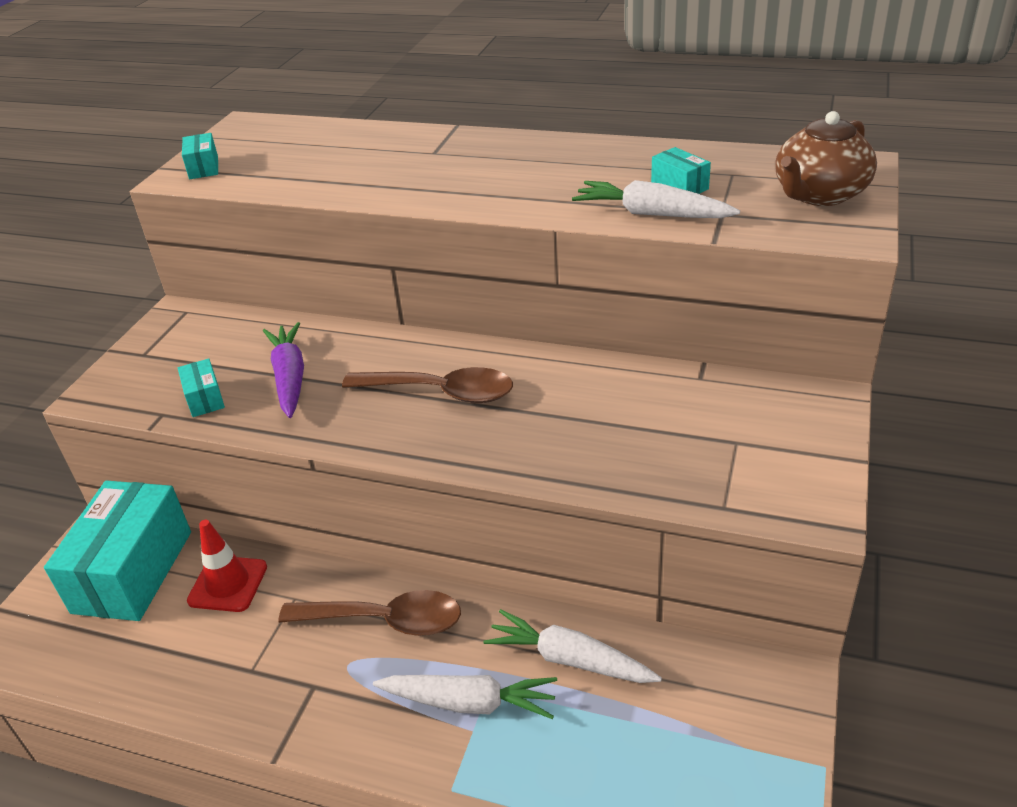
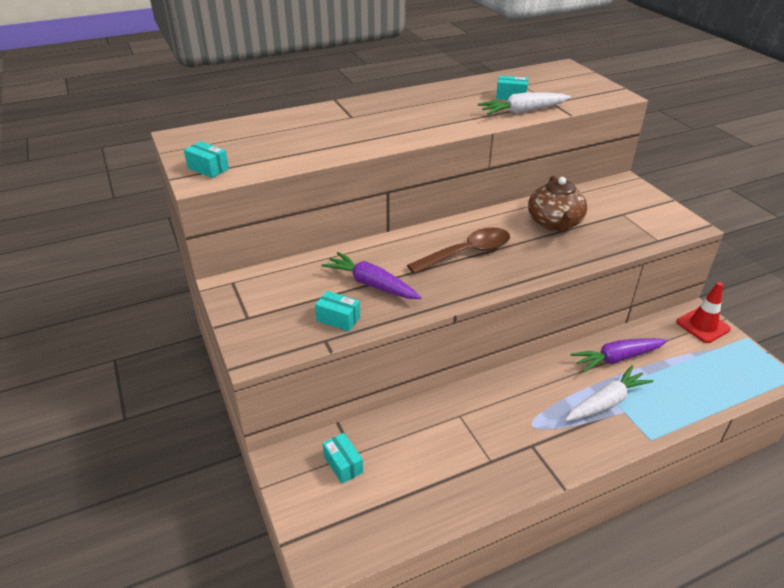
camera: 45 degrees left, 0 degrees up
(133, 571) = (343, 464): turquoise box -> turquoise box, size x0.42
(228, 584) = (412, 433): red traffic cone -> red traffic cone (703, 326)
(385, 620) = (519, 395): brown spoon -> none
(570, 659) = (617, 358): white carrot -> purple carrot
(819, 194) = (574, 83): brown teapot -> brown teapot (554, 223)

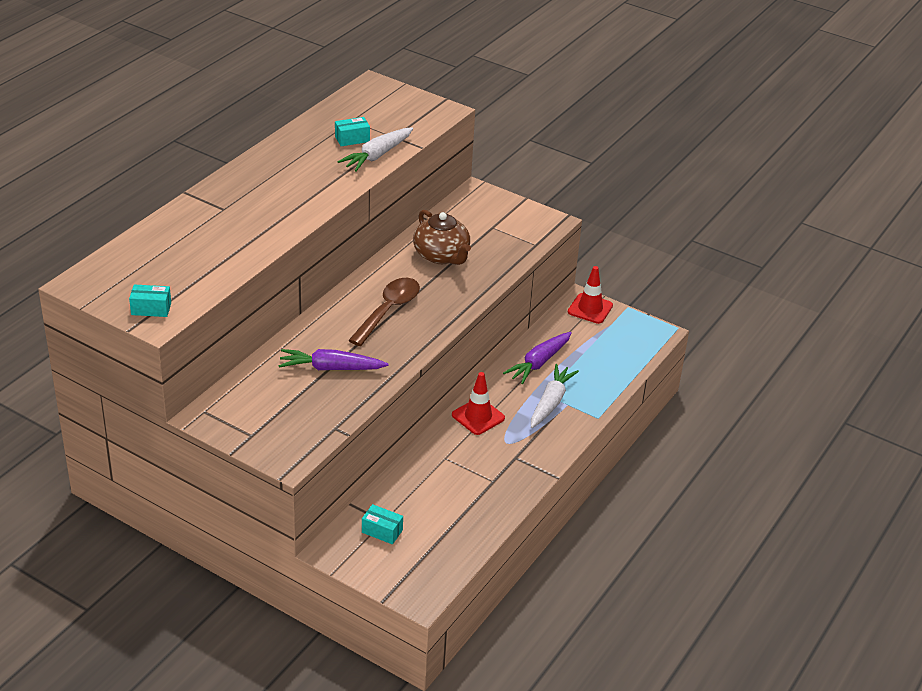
camera: 35 degrees left, 0 degrees up
(338, 319) = (330, 407): turquoise box -> none
(520, 387) = (478, 416): none -> red traffic cone

